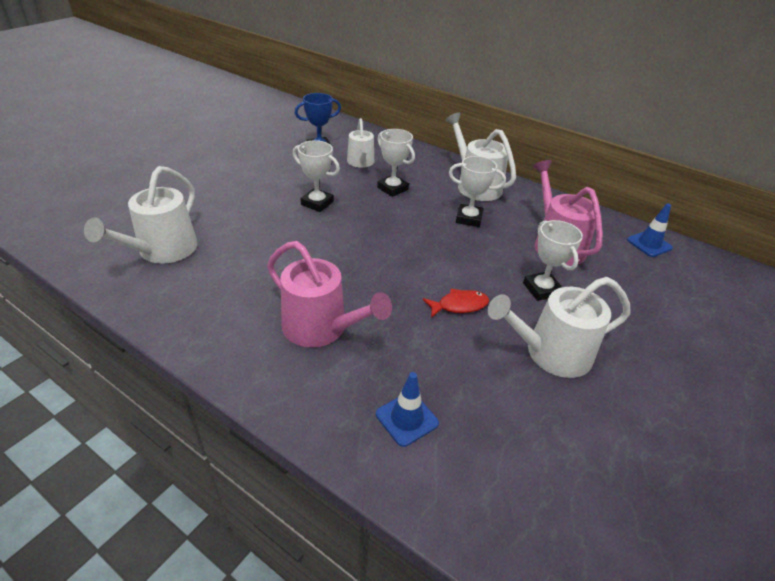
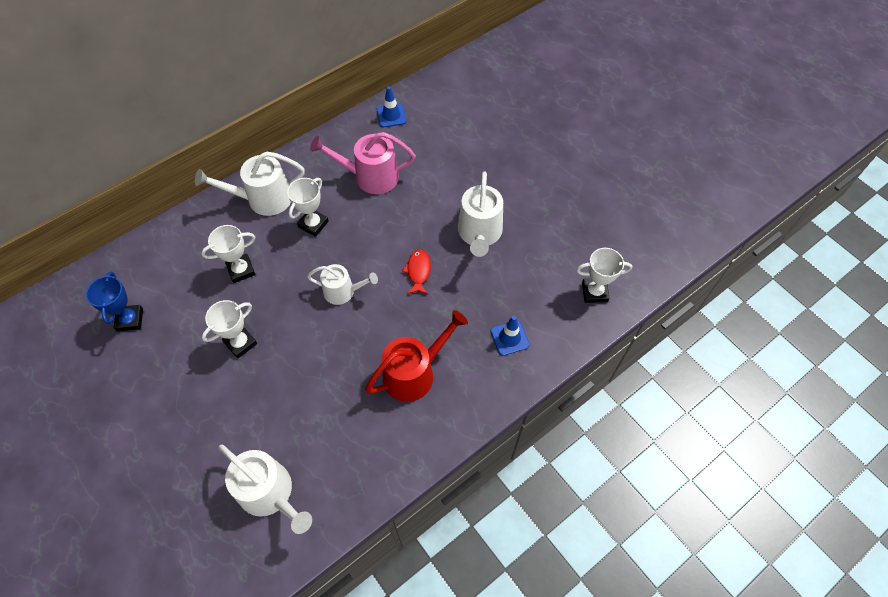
camera: 70 degrees left, 20 degrees up
(320, 328) = (414, 373): pink watering can -> red watering can
(361, 162) = (178, 285): white watering can -> white watering can (343, 291)
(541, 289) = (418, 210): white trophy -> white trophy (594, 292)

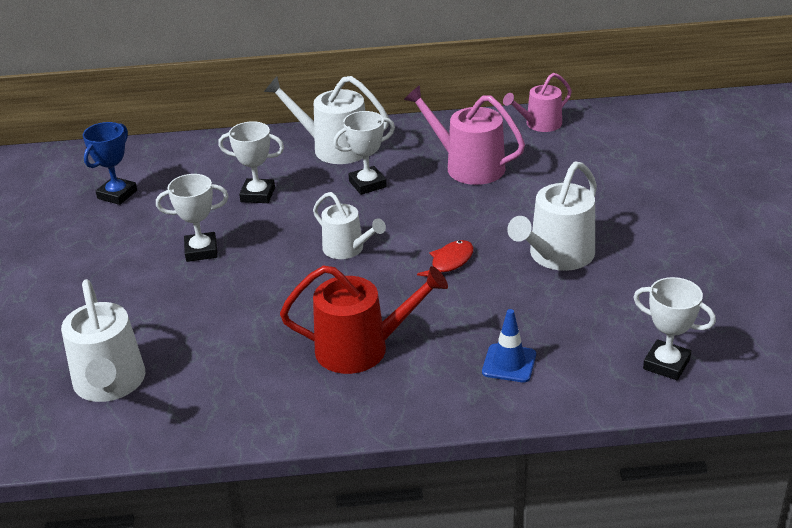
camera: 35 degrees right, 25 degrees down
(391, 115) = (540, 124): blue traffic cone -> pink watering can

